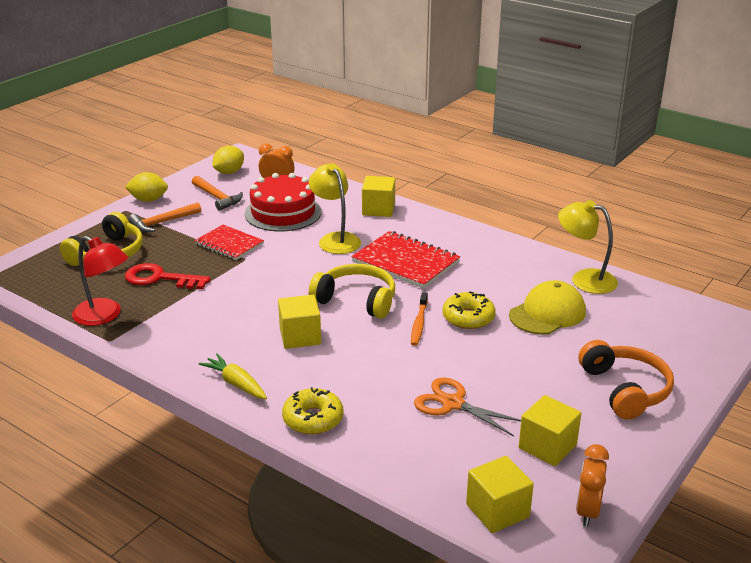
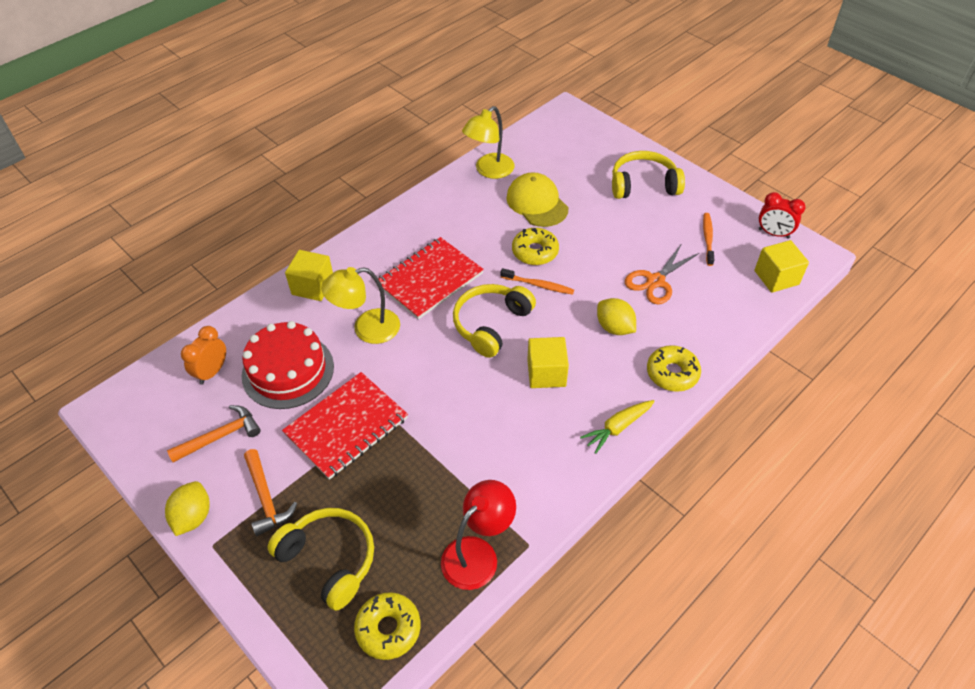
camera: 80 degrees left, 20 degrees up
(47, 284) = (388, 629): none -> yellow donut
(160, 278) = (407, 497): red key -> none
(229, 172) = (151, 421): yellow lemon -> yellow lemon (614, 327)
(229, 244) = (346, 426): red notebook -> red notebook, size x1.51
(547, 446) = (707, 238): yellow cube -> orange toothbrush
(587, 511) = (773, 233): orange clock -> red clock
(625, 389) = (643, 185): orange headphones -> yellow headphones

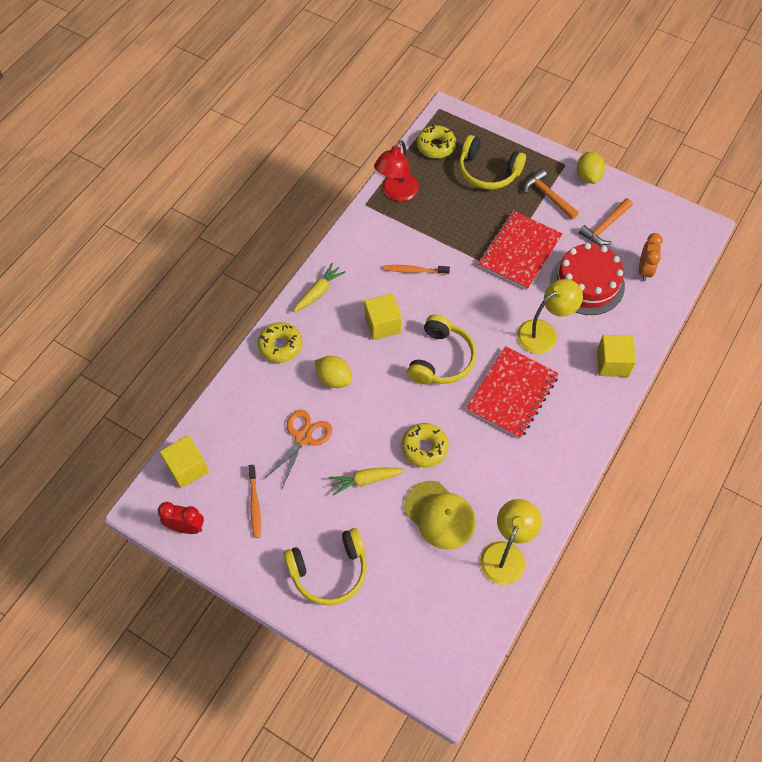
camera: 165 degrees right, 10 degrees up
(538, 285) = (411, 409): orange toothbrush -> orange toothbrush (414, 270)
(598, 238) = (365, 480): none -> yellow carrot

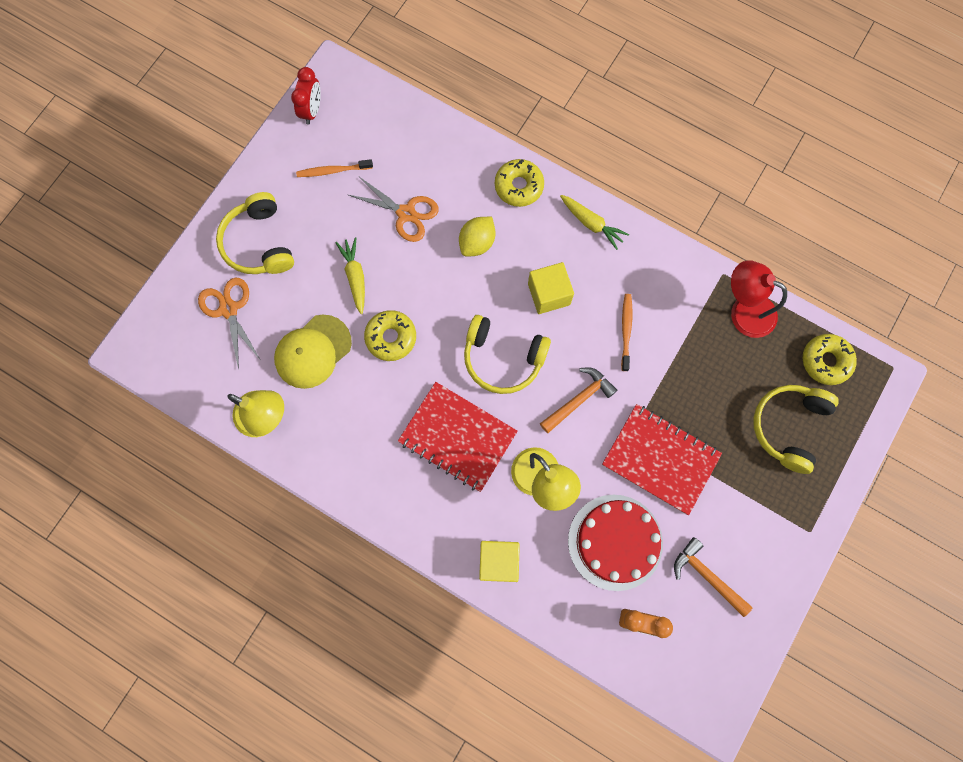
camera: 90 degrees right, 15 degrees up
(187, 468) = (375, 106): yellow cube -> none
(398, 596) = (229, 309): none -> orange scissors
(548, 196) = (753, 504): orange hammer -> orange hammer (579, 399)
(588, 176) = (791, 561): yellow lemon -> none

